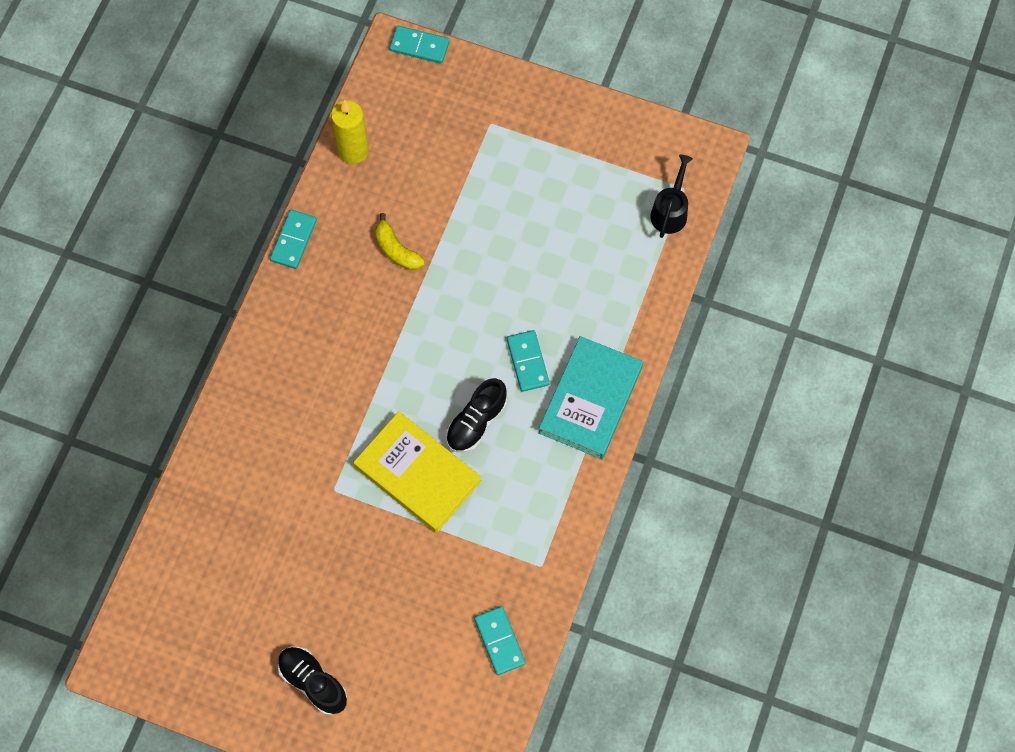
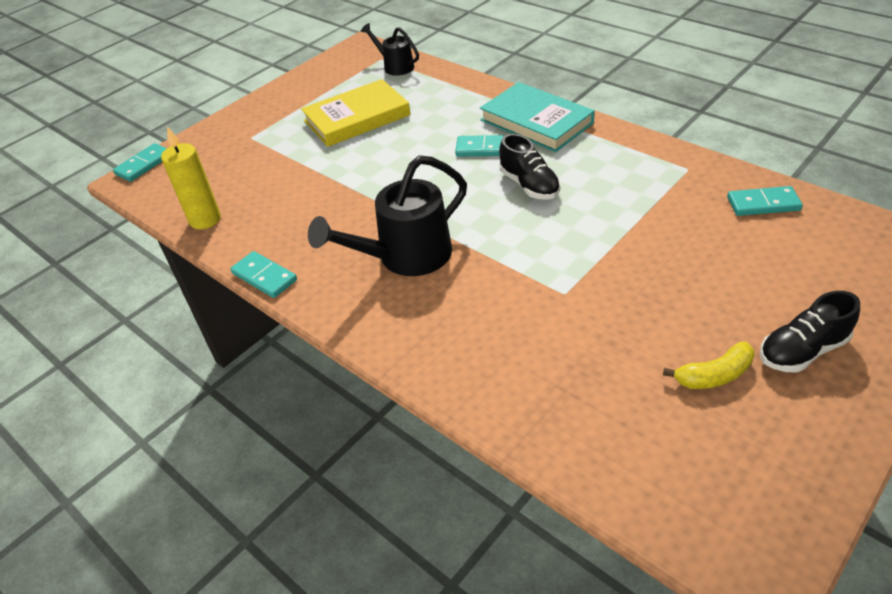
camera: 65 degrees left, 25 degrees down
(346, 346) = (405, 257): none -> black watering can
(396, 250) = (326, 208): yellow banana -> yellow banana (714, 375)
(417, 474) = (568, 230): yellow book -> yellow book (357, 118)

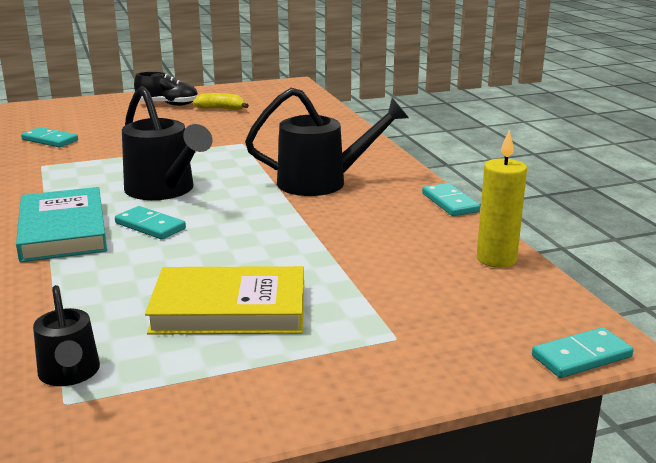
camera: 155 degrees left, 20 degrees down
(529, 185) = (165, 191): black shoe -> black watering can

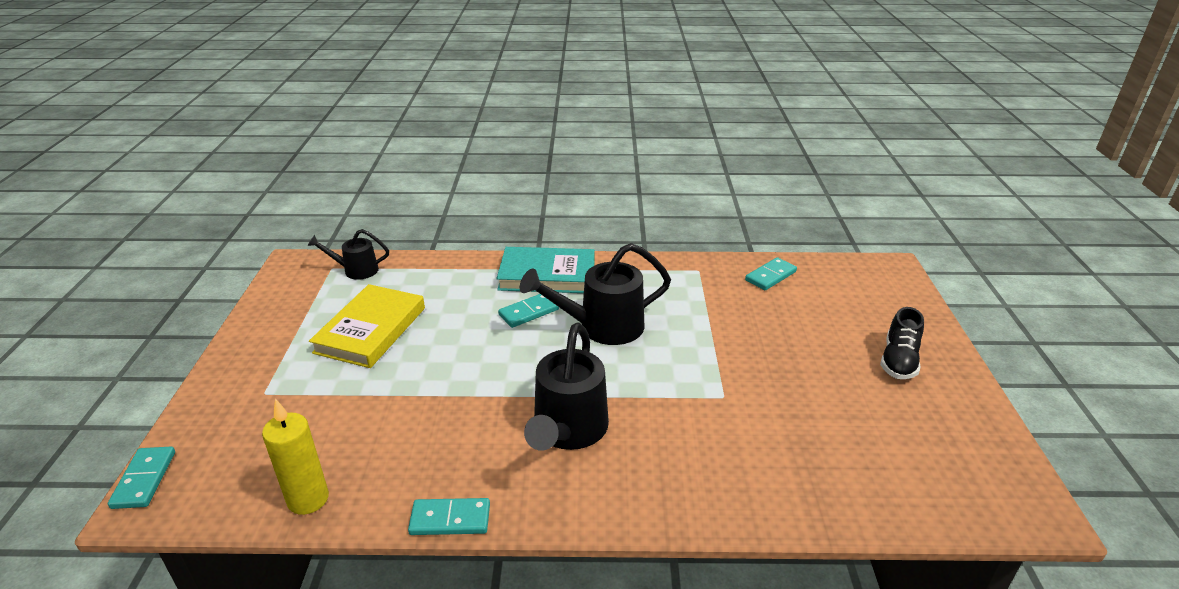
camera: 110 degrees right, 10 degrees up
(221, 109) = (875, 403): yellow banana -> none

